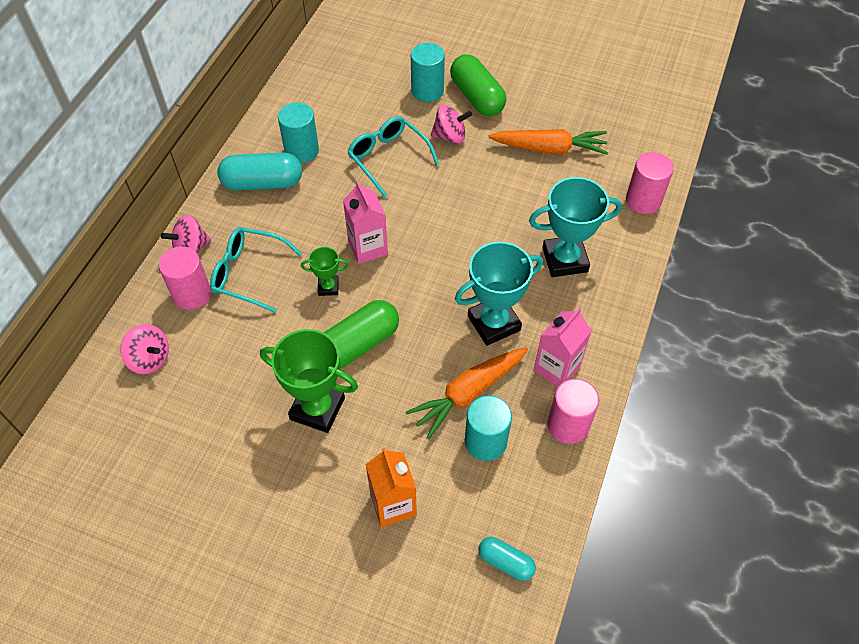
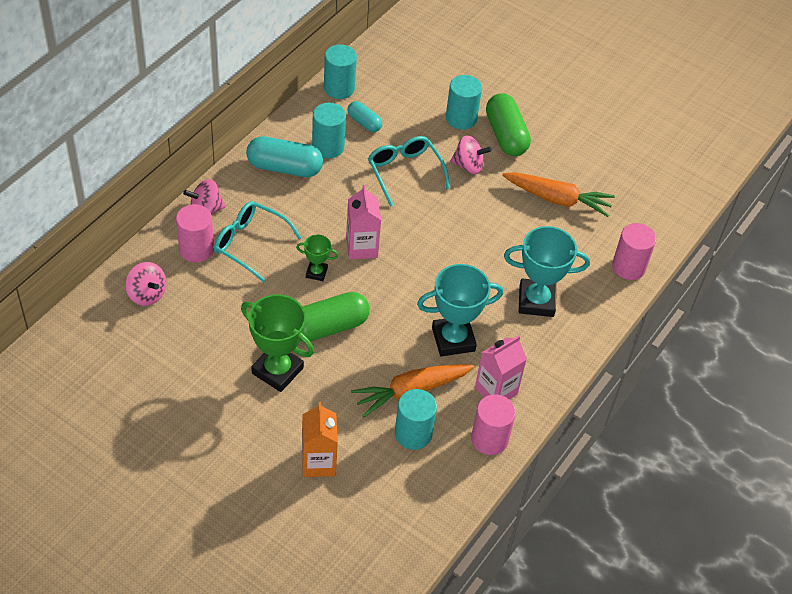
camera: 10 degrees right, 5 degrees down
(296, 88) = (339, 88): none -> turquoise cylinder
(505, 562) = (398, 531): turquoise capsule -> turquoise capsule (364, 122)

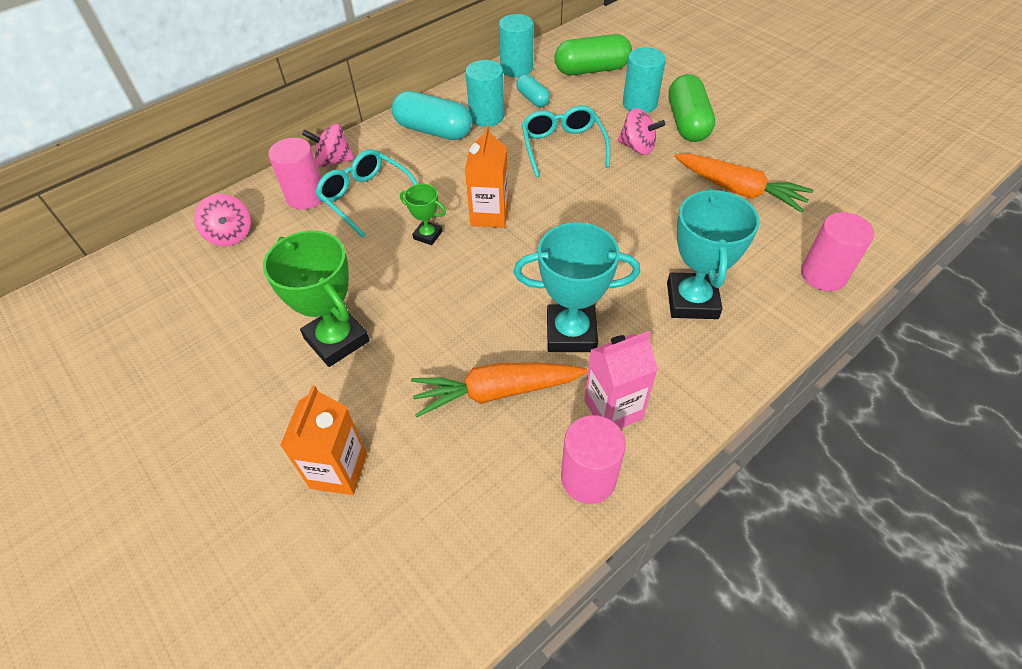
camera: 20 degrees right, 0 degrees up
(328, 327) = (419, 297): green capsule -> green capsule (591, 70)
(361, 247) = (489, 215): pink carton -> orange carton
(413, 433) = (481, 451): turquoise cylinder -> none
(536, 301) = (692, 300): turquoise trophy -> turquoise trophy turned 75 degrees clockwise

